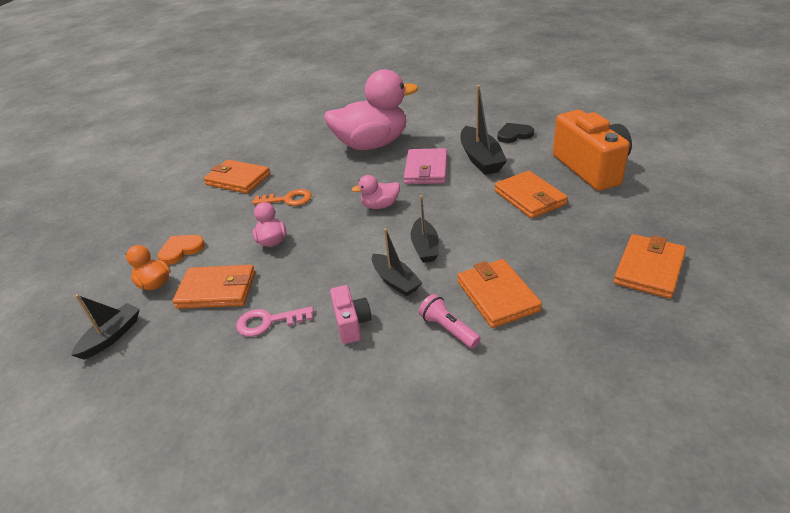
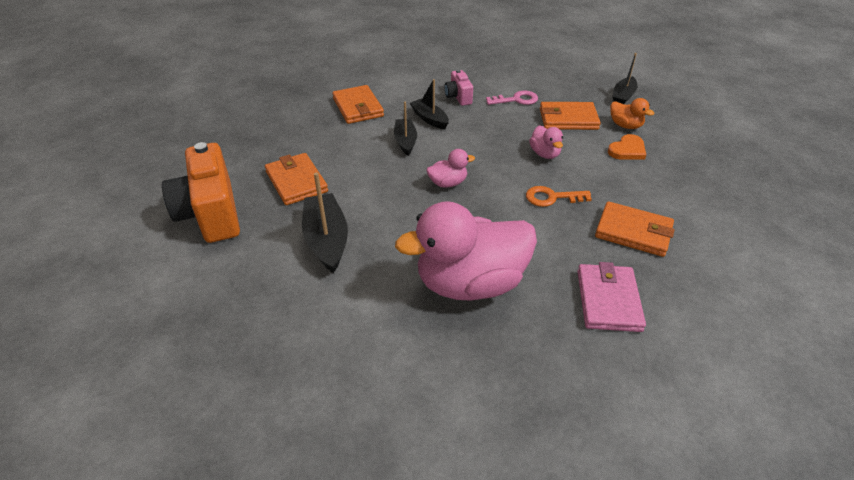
camera: 175 degrees right, 5 degrees up
(426, 170) = (396, 228): pink wallet -> pink wallet (608, 300)
(448, 329) = (395, 92): pink flashlight -> none
(514, 135) = (265, 283): black heart -> none
(649, 269) = (244, 118): orange wallet -> none

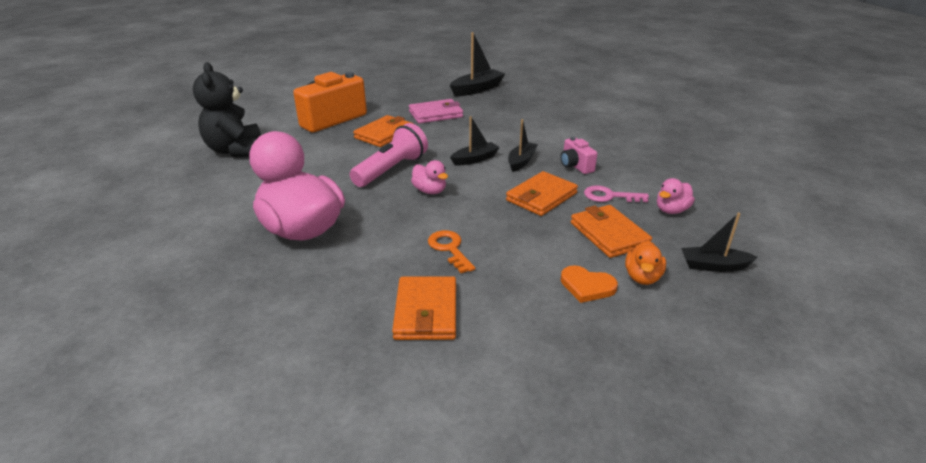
camera: 65 degrees right, 10 degrees down
(225, 315) = (236, 150): none -> black teddy bear
(326, 240) = (324, 161): black boat -> black boat (477, 89)
(358, 107) = (504, 129): orange wallet -> orange wallet (541, 197)
(386, 196) = (391, 169): none -> pink flashlight
(458, 97) = (575, 166): pink camera -> pink camera turned 75 degrees counterclockwise
(516, 100) = (609, 196): pink key -> pink key turned 135 degrees clockwise
(545, 154) = (523, 231): pink duck -> pink duck (671, 210)
(608, 300) = (307, 309): pink wallet -> pink wallet (436, 114)

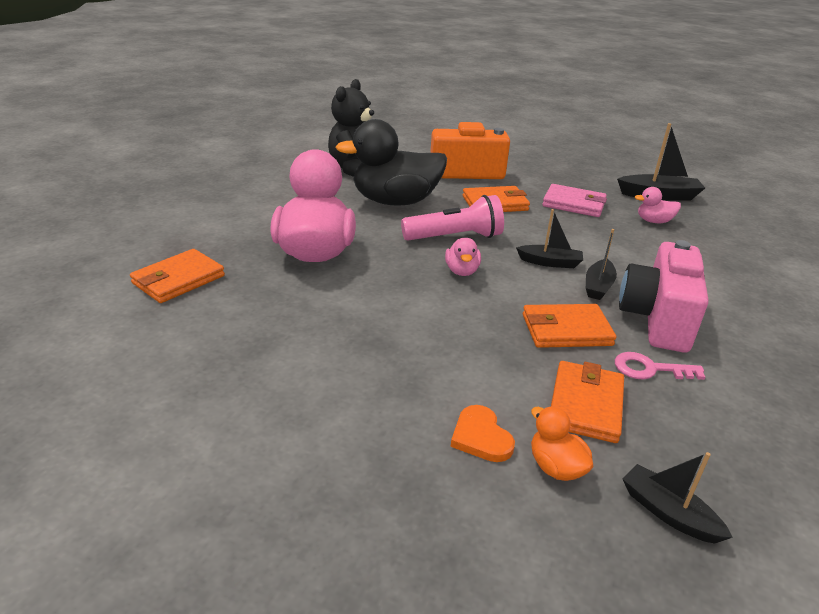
camera: 40 degrees right, 0 degrees up
(308, 162) = (395, 201): none -> black duck
(426, 312) = (310, 367): orange wallet -> orange wallet (178, 279)
(449, 249) = (404, 329): orange key -> none
(521, 161) = (598, 286): black boat -> black boat turned 135 degrees clockwise
(575, 166) = (657, 319): pink camera -> pink camera, size x2.04
(609, 196) = (650, 369): pink key -> pink key turned 45 degrees counterclockwise
(642, 277) = (556, 467): orange duck -> orange duck turned 90 degrees clockwise
(671, 210) = (710, 425): pink duck -> pink duck (654, 221)

